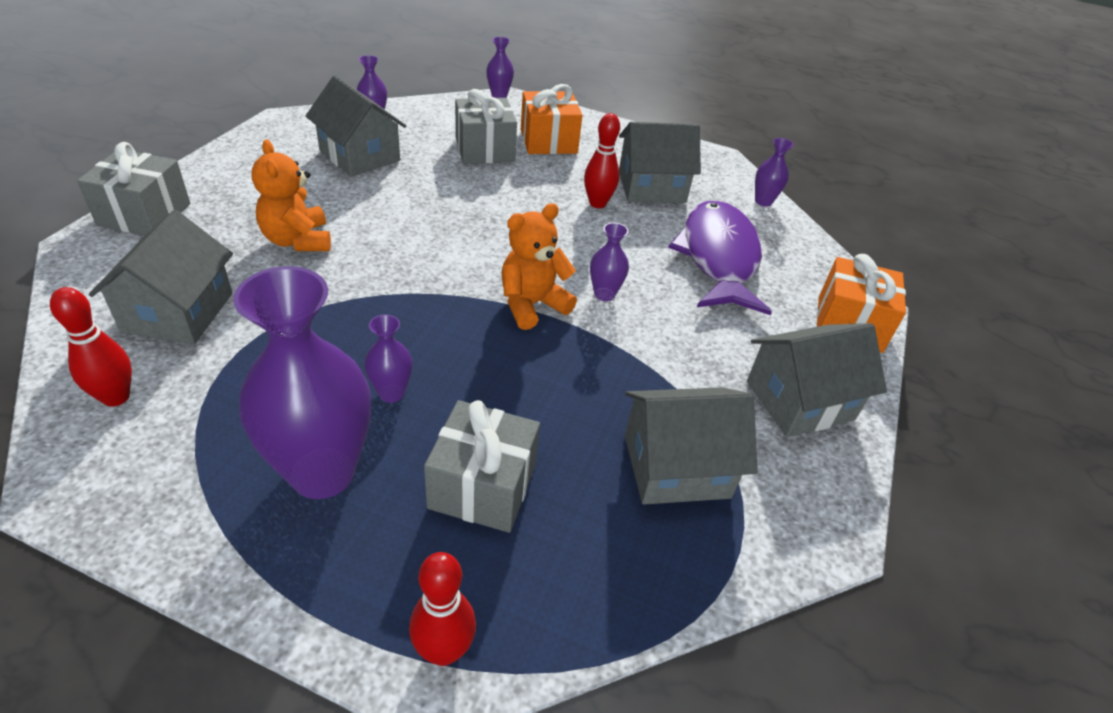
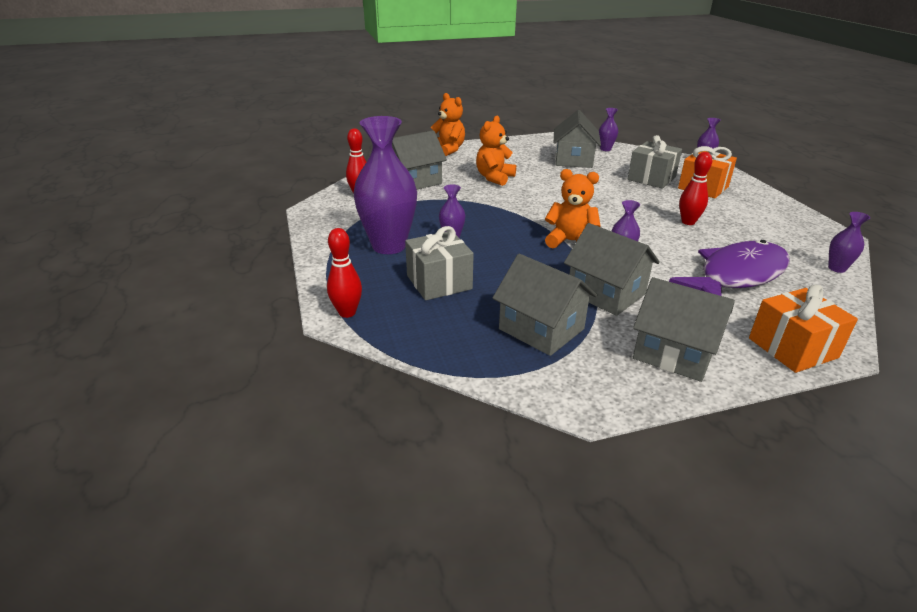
camera: 55 degrees right, 10 degrees down
(144, 214) = (448, 150): grey gift -> orange teddy bear
(651, 187) = (745, 229): grey house -> grey house (606, 293)

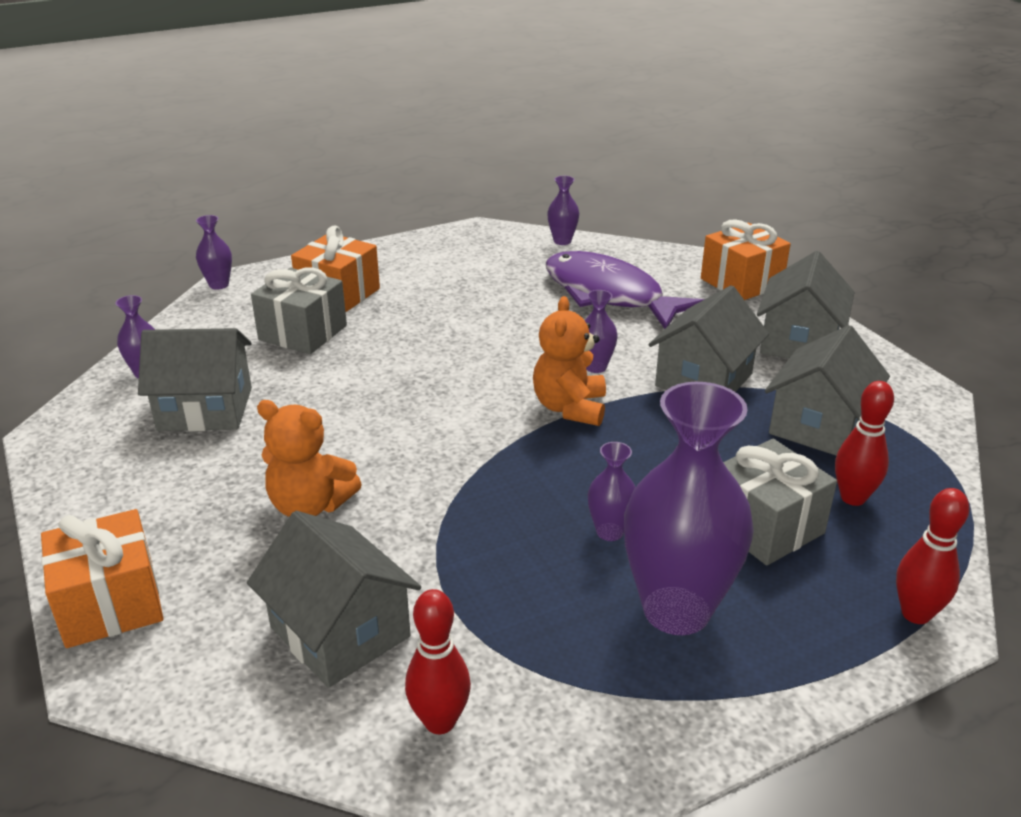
camera: 100 degrees left, 0 degrees up
(448, 150) = (110, 604): orange teddy bear -> orange gift
(688, 222) = (468, 313): red bowling pin -> red bowling pin (853, 498)

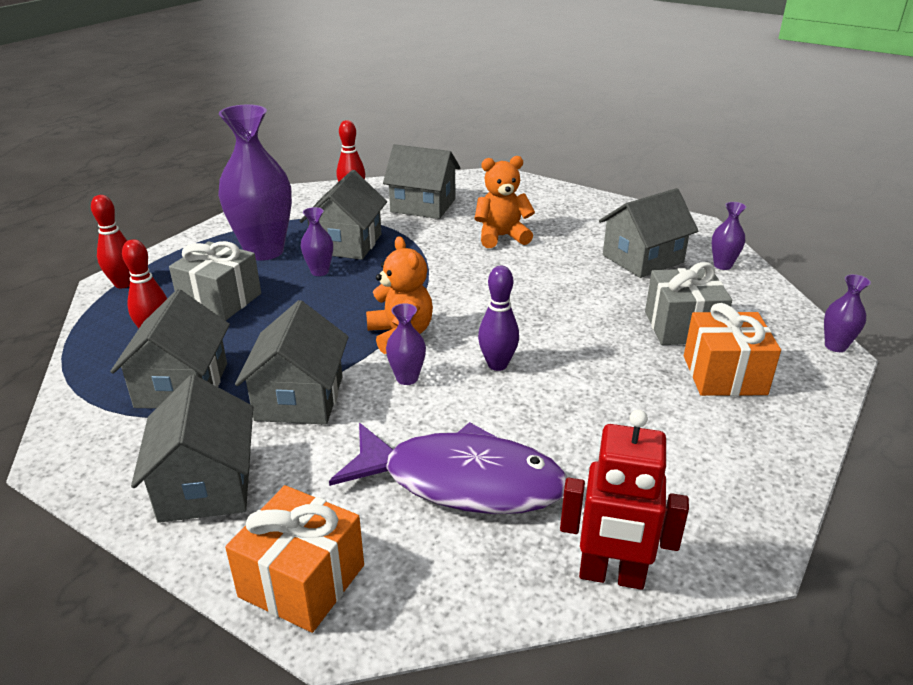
camera: 150 degrees right, 0 degrees up
(110, 604) = (533, 188): orange gift -> none
(505, 353) = (497, 365): none -> purple bowling pin
(537, 578) = (347, 243): none -> grey house
(562, 241) = (611, 576): purple vase -> red robot

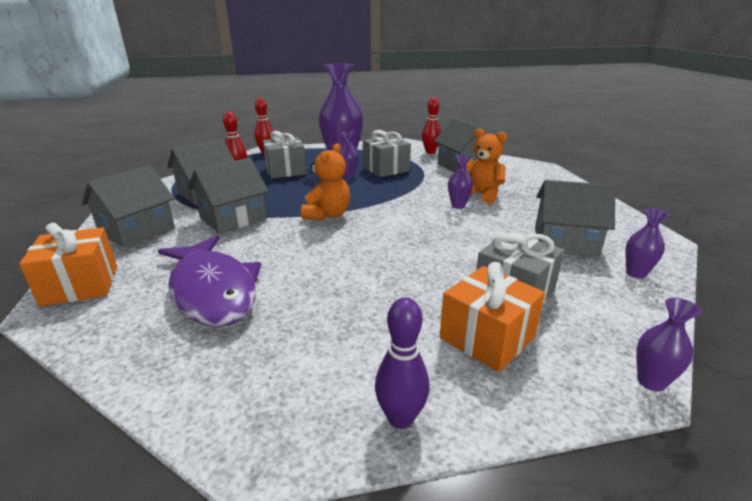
camera: 45 degrees right, 5 degrees down
(347, 243) = (386, 169): grey house -> grey gift
(407, 378) = (290, 233): purple vase -> purple vase (458, 206)
(497, 365) = (345, 250): purple bowling pin -> purple bowling pin (400, 418)
(611, 576) = (168, 390): red robot -> none

